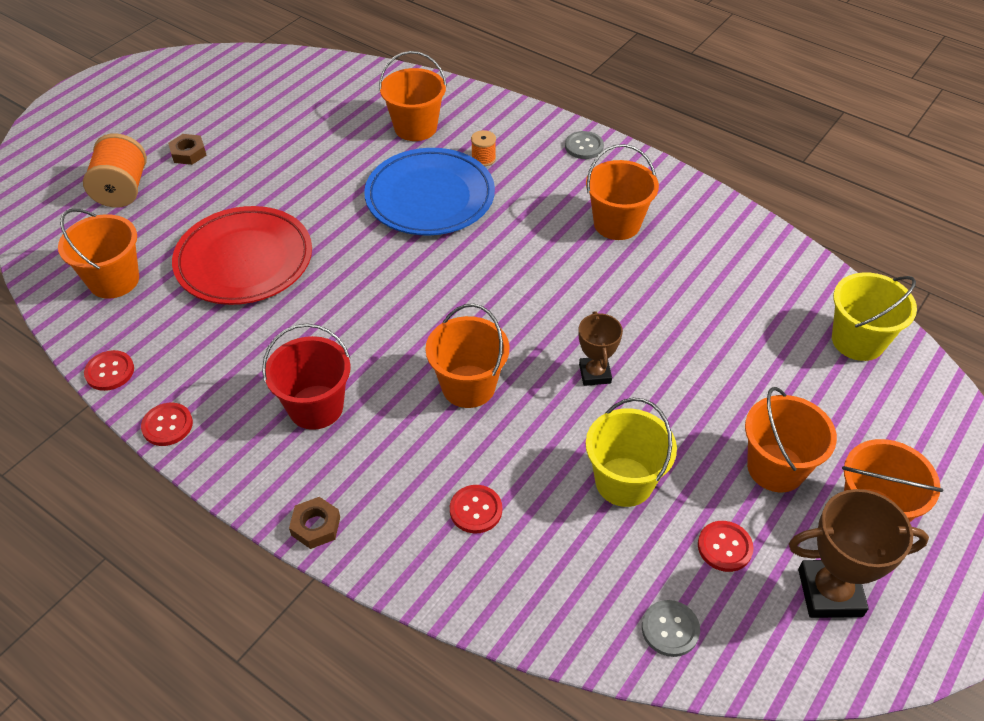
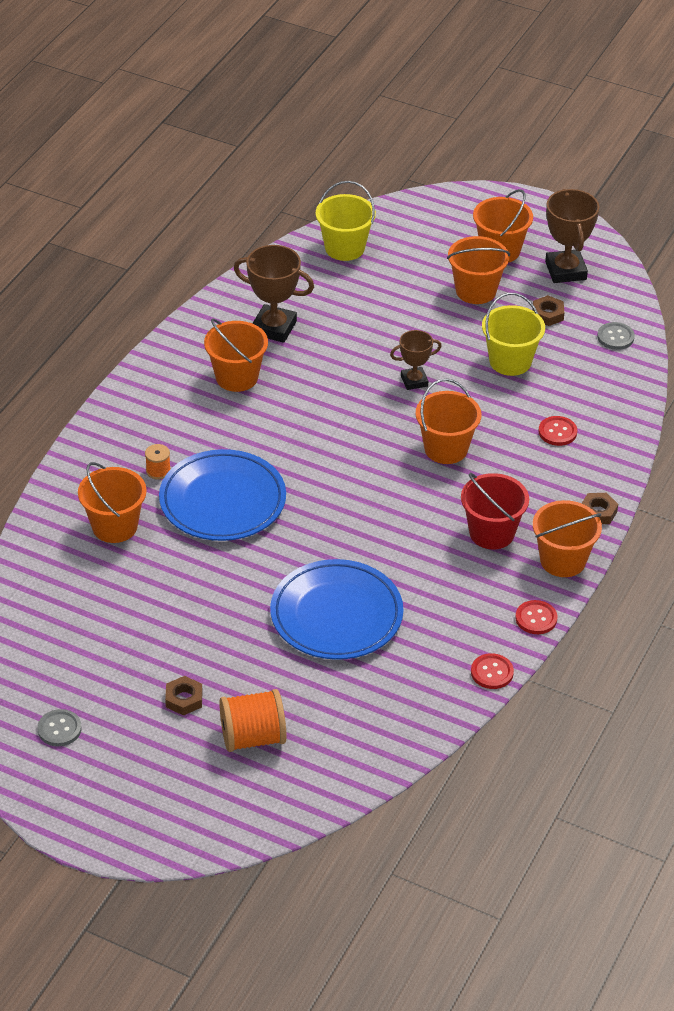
camera: 100 degrees left, 5 degrees down
(114, 280) = (383, 703): orange bucket -> orange bucket (562, 560)
(244, 261) = (336, 615): red plate -> blue plate
(584, 146) = (129, 404): grey button -> grey button (59, 729)
(700, 261) = (274, 328): none -> brown trophy
(724, 547) = (547, 314): red button -> brown nut

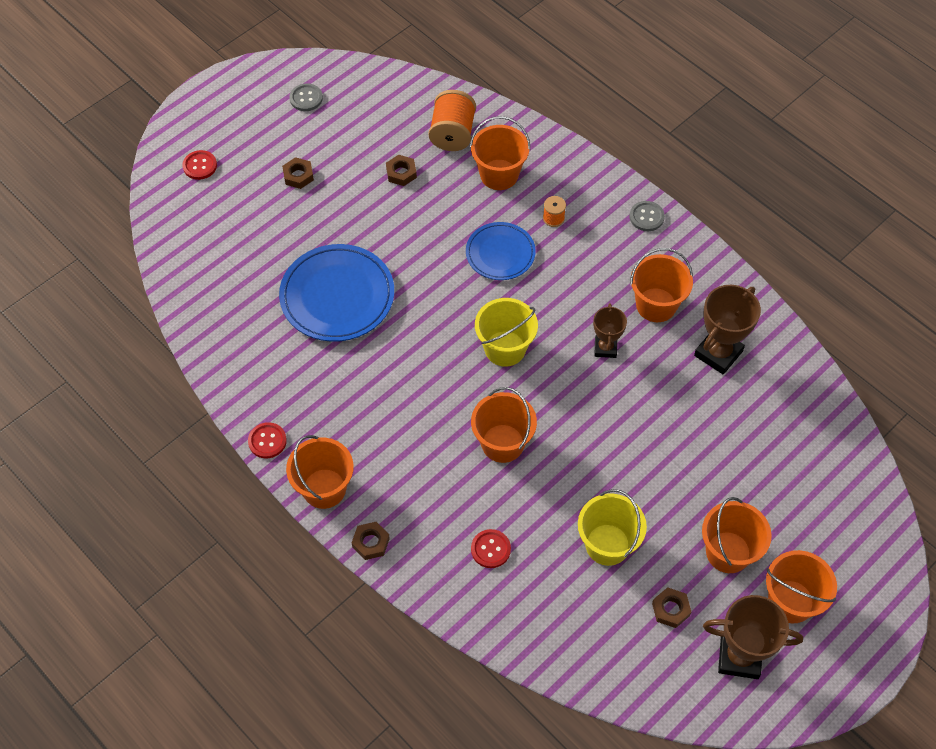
camera: 110 degrees right, 15 degrees up
(144, 608) = (401, 173): none -> brown nut
(222, 501) = (500, 253): blue plate -> blue plate, size x0.62
(253, 737) = (241, 208): orange spool -> orange spool (452, 134)
(344, 248) = (829, 451): yellow bucket -> yellow bucket (505, 348)
(414, 381) = (605, 448): brown trophy -> brown trophy (605, 348)
(492, 533) = (381, 443): red bucket -> none
(492, 672) = (225, 386): red button -> red button (200, 166)
(615, 337) = (614, 664): grey button -> grey button (646, 217)

